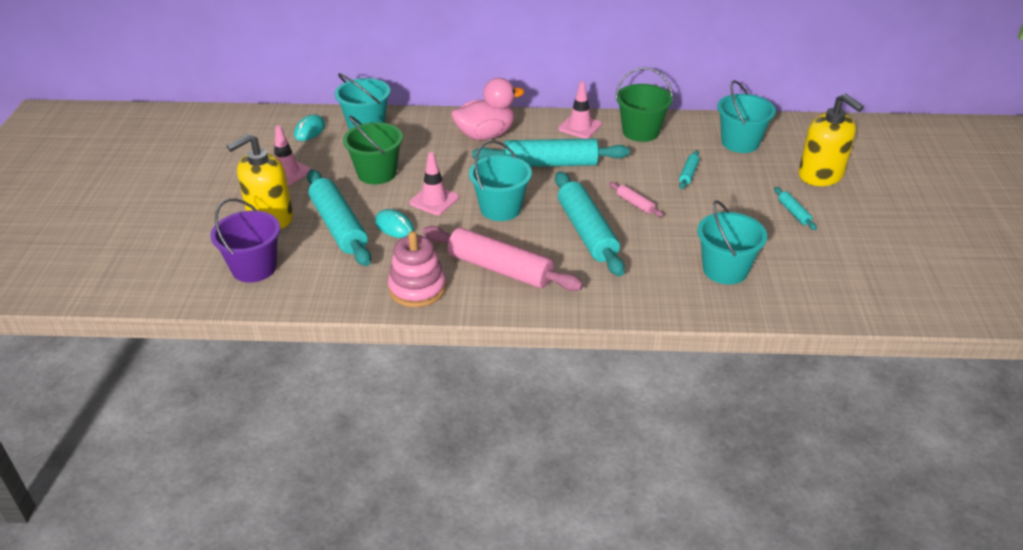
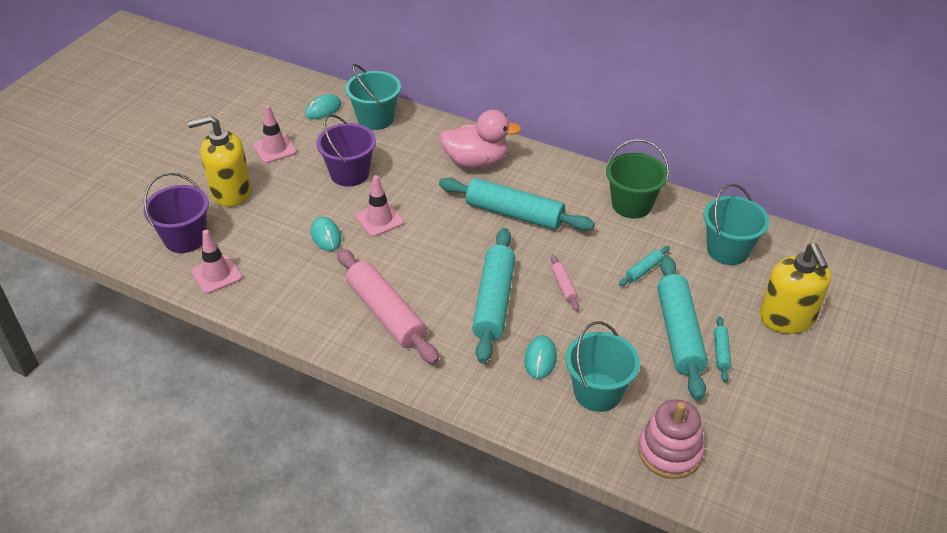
camera: 25 degrees right, 5 degrees up
(339, 226) = (280, 220): turquoise rolling pin -> turquoise rolling pin (679, 333)
(377, 173) = (349, 174): green bucket -> purple bucket
(417, 288) = (301, 308): pink stacking toy -> pink stacking toy (669, 452)
(500, 209) = (432, 248): turquoise bucket -> none
(580, 127) = (574, 180): pink traffic cone -> pink traffic cone (216, 274)
(660, 261) = (540, 359): none -> turquoise mouse

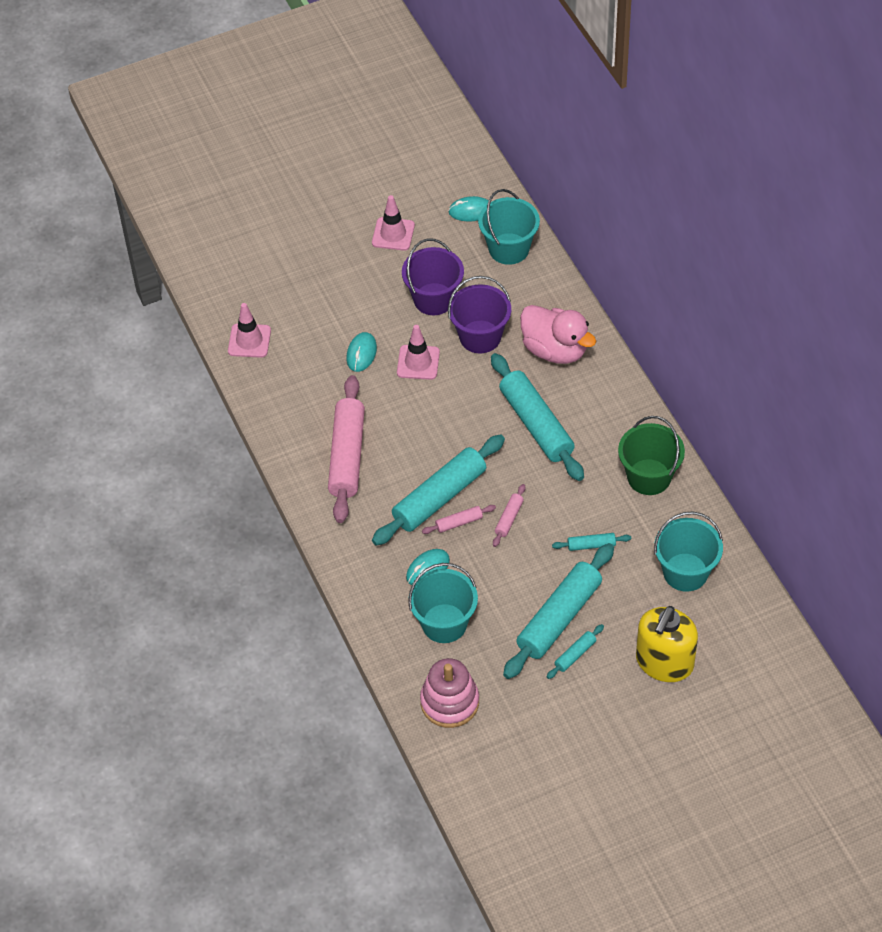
camera: 40 degrees right, 10 degrees up
(185, 238) = (251, 290): purple bucket -> purple bucket (480, 337)
(230, 191) = (321, 261): yellow soap dispenser -> none
(528, 311) = (459, 523): none -> pink rolling pin

